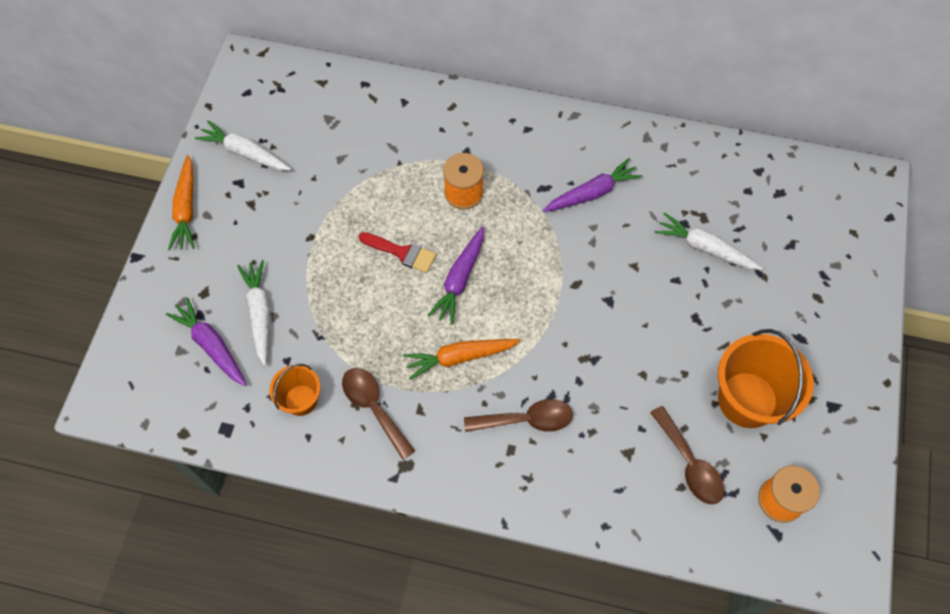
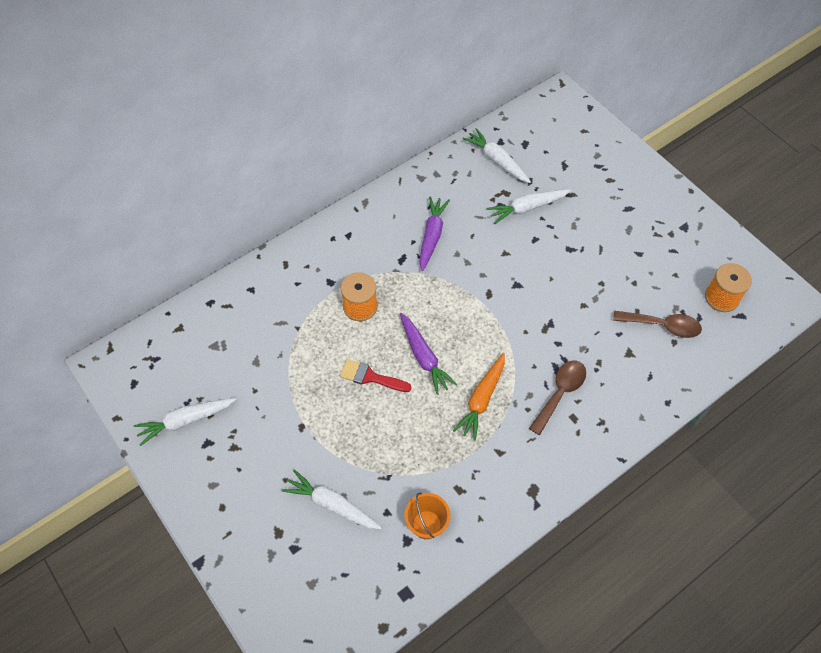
camera: 50 degrees left, 5 degrees down
(186, 209) = (192, 496): orange carrot -> none
(211, 346) = (328, 557): purple carrot -> none
(374, 407) = (473, 480): brown spoon -> none
(402, 252) = (370, 377): red brush -> red brush turned 135 degrees counterclockwise
(733, 184) = (497, 160): none -> white carrot
(747, 399) = (645, 264): orange bucket -> none

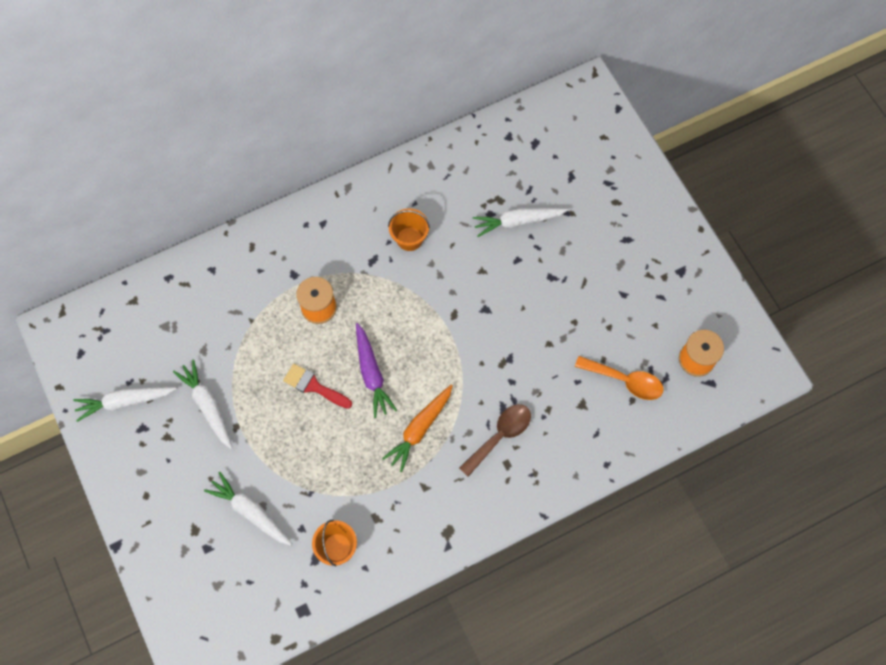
camera: 10 degrees right, 10 degrees up
(432, 236) = (409, 239): purple carrot -> orange bucket
(497, 160) = (499, 159): white carrot -> white carrot (208, 406)
(662, 326) = (625, 381): brown spoon -> orange spoon

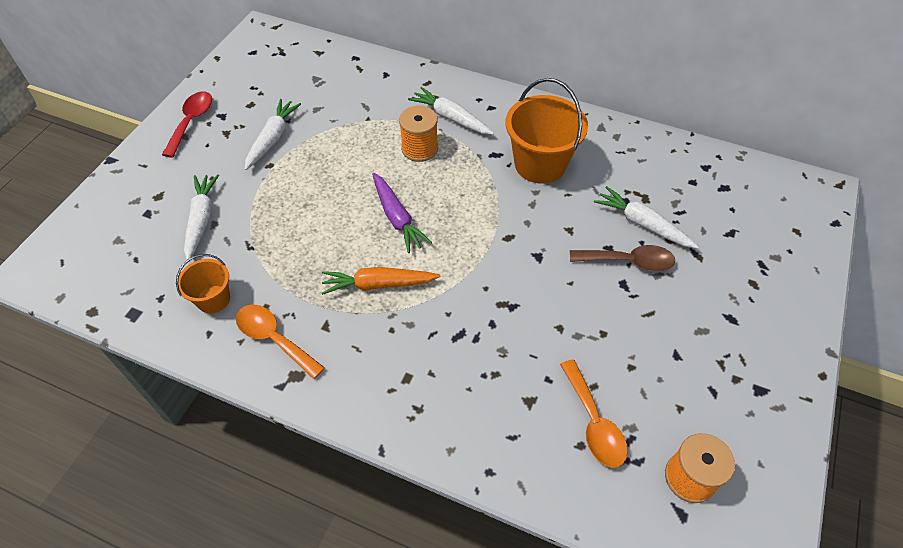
camera: 50 degrees right, 15 degrees down
(125, 401) = (235, 94): white carrot -> white carrot (451, 118)
(128, 456) = (191, 122): none -> red spoon
(313, 386) = (349, 188): red brush -> none
(371, 373) = (397, 217): purple carrot -> purple carrot turned 60 degrees counterclockwise
(406, 527) = (274, 338): none -> orange spoon
(409, 239) = (540, 164): orange bucket -> orange bucket, size x1.81
(500, 436) = (430, 352): brown spoon -> brown spoon (629, 261)

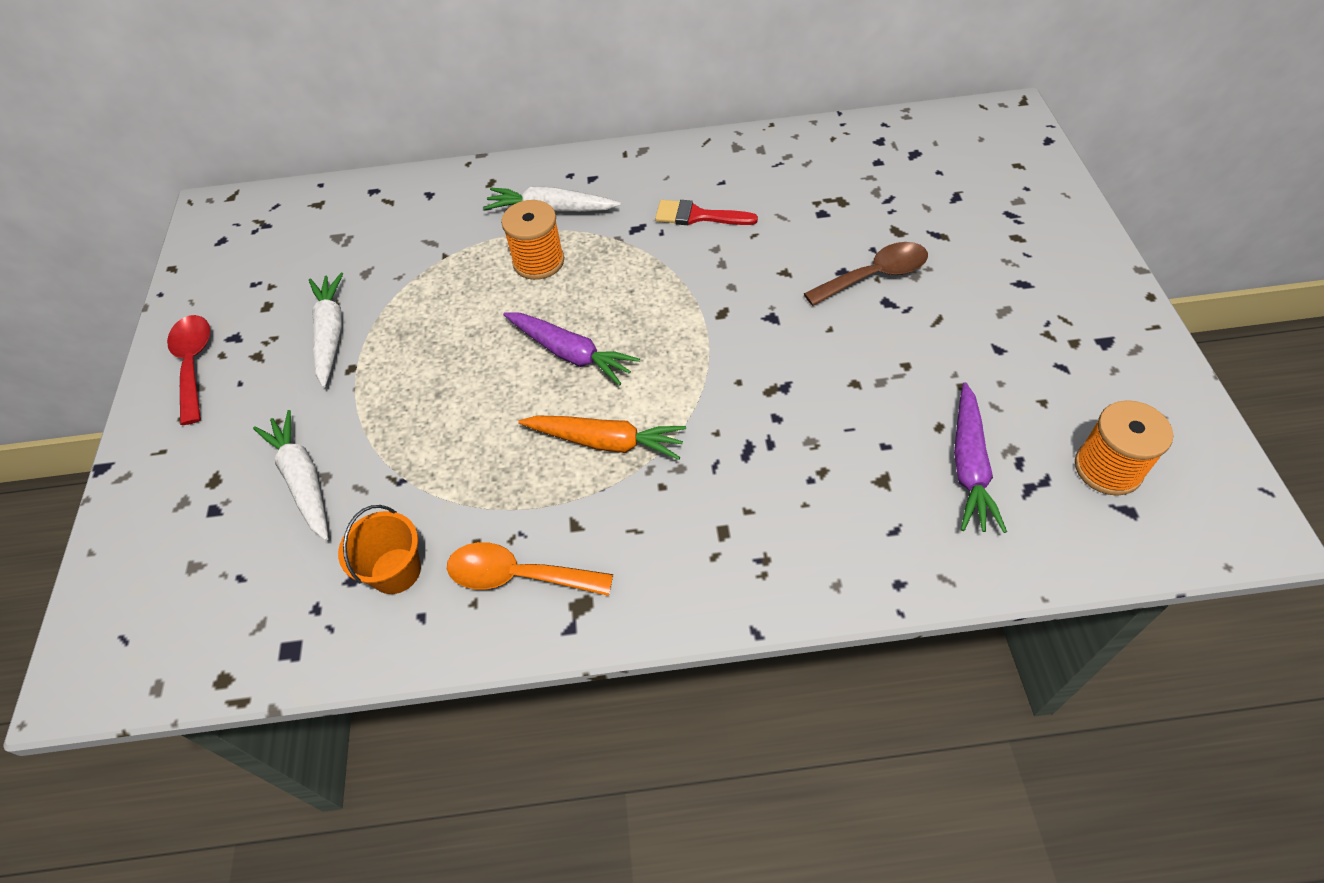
camera: 25 degrees left, 0 degrees up
(378, 284) = (606, 442): orange carrot -> orange carrot turned 135 degrees counterclockwise
(540, 164) = (697, 216): orange bucket -> red brush
(594, 423) = (969, 466): orange spoon -> purple carrot
(642, 224) = (859, 229): white carrot -> none

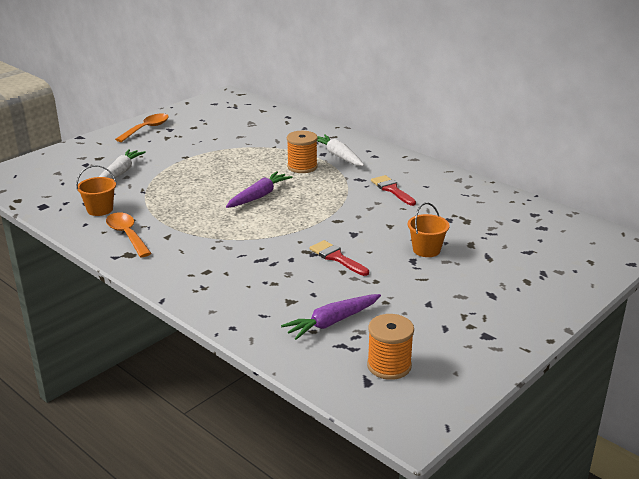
camera: 45 degrees right, 25 degrees down
(194, 364) = (147, 129): red spoon -> orange spoon
(331, 334) = (197, 145): white carrot -> none
(570, 353) = (259, 196): purple carrot -> purple carrot turned 135 degrees counterclockwise
(606, 442) = (220, 224): orange carrot -> none
(816, 369) = (336, 257): none -> red brush
(875, 276) = (426, 250): brown spoon -> orange bucket

